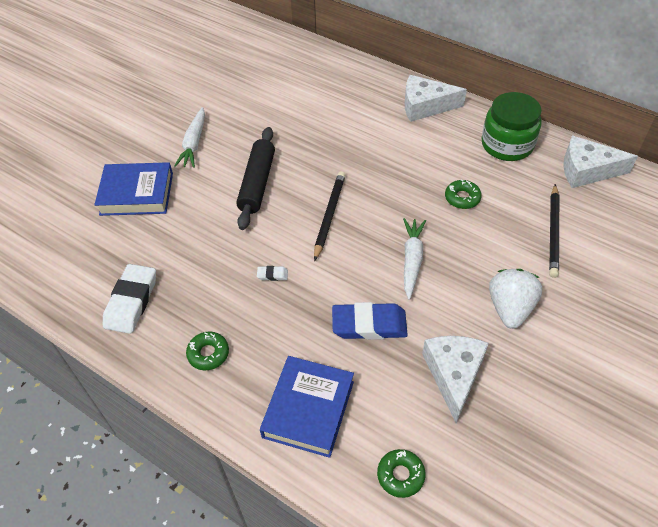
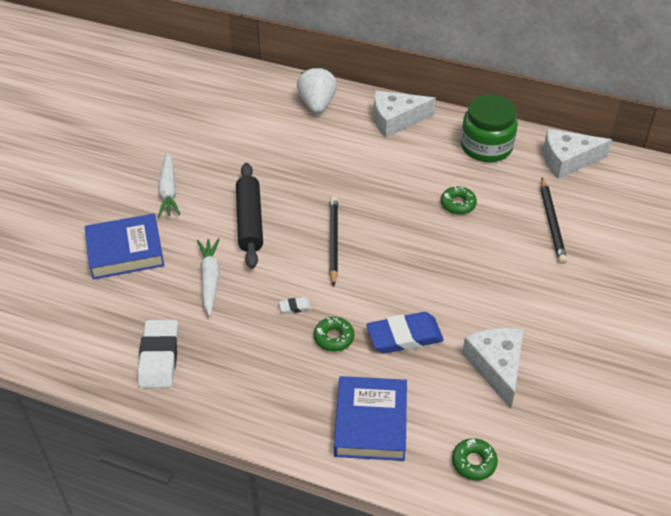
camera: 15 degrees left, 5 degrees down
(208, 353) = (256, 391): green donut -> green donut (334, 338)
(412, 260) = (427, 270): white carrot -> white carrot (210, 279)
(510, 308) = (531, 298): white strawberry -> white strawberry (317, 104)

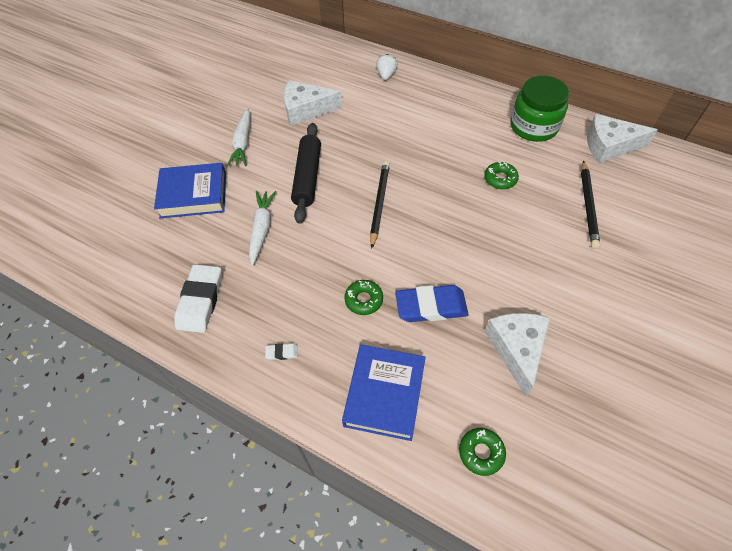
camera: 10 degrees right, 10 degrees up
(295, 307) = (333, 264): white eraser -> white eraser (282, 352)
(317, 104) = (386, 75): white strawberry -> white strawberry, size x0.60
(396, 120) = (454, 95): white cheese -> white cheese (306, 110)

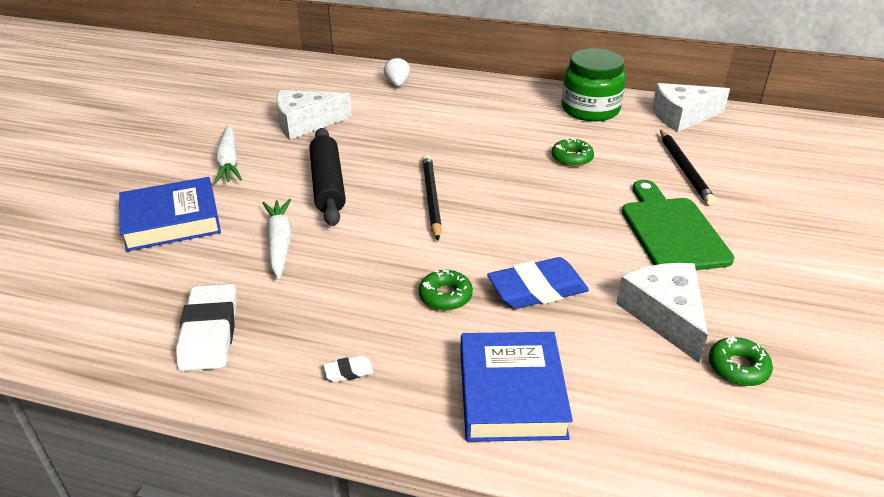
camera: 15 degrees left, 20 degrees down
(481, 452) = (669, 435): green donut -> green donut (738, 367)
(552, 269) = (671, 231): none -> green cutting board

